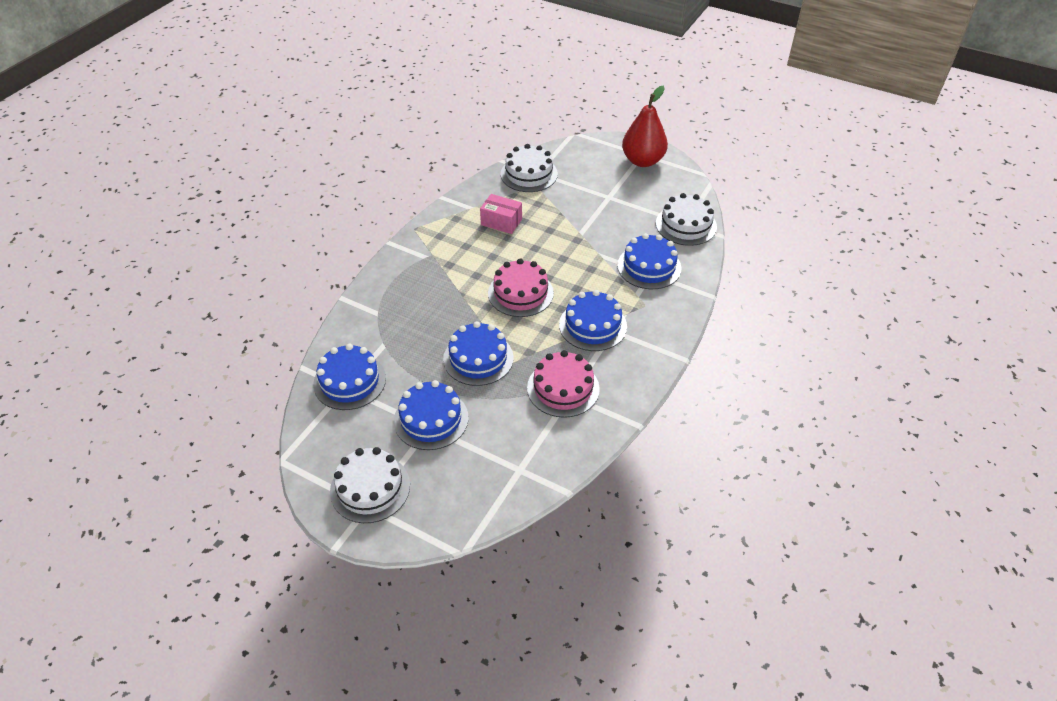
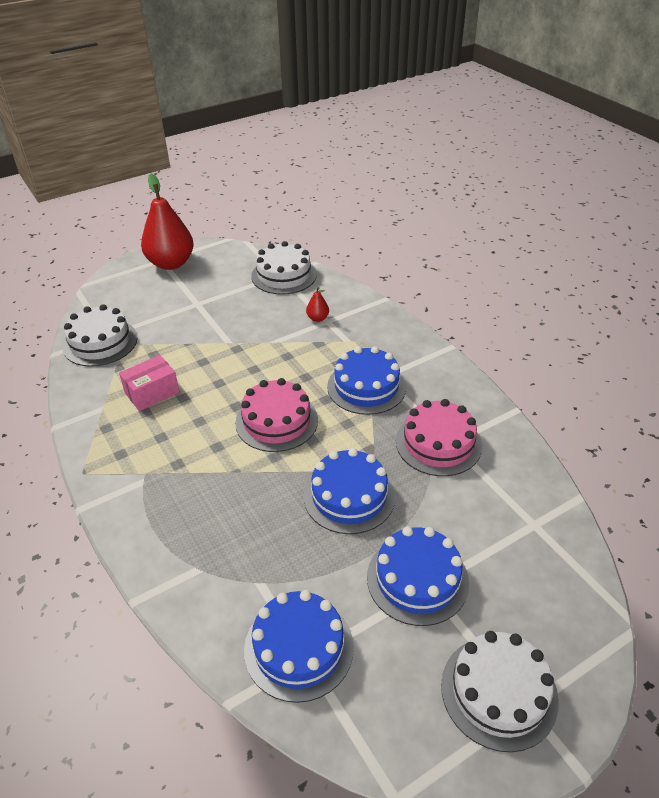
camera: 60 degrees left, 5 degrees down
(649, 267) = (317, 318): blue cake -> red pear

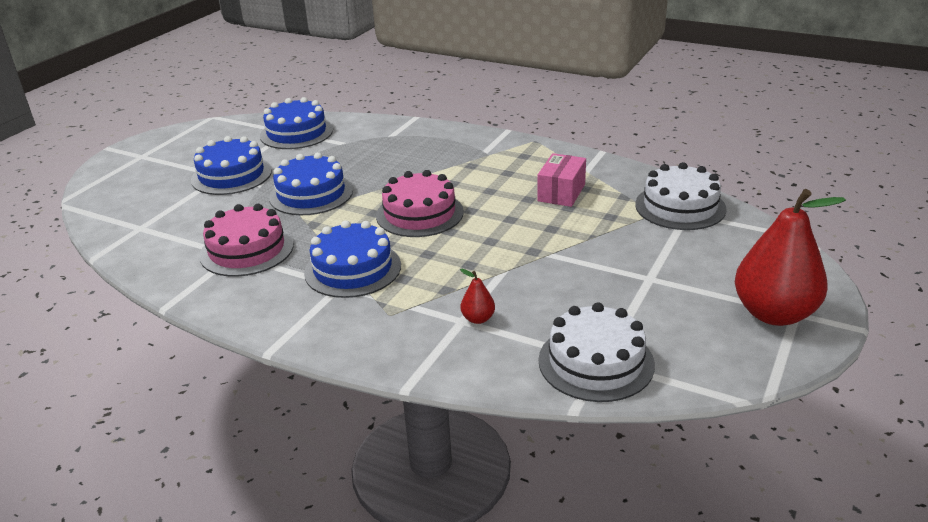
camera: 150 degrees right, 10 degrees down
(499, 692) = (161, 155): white cake -> none

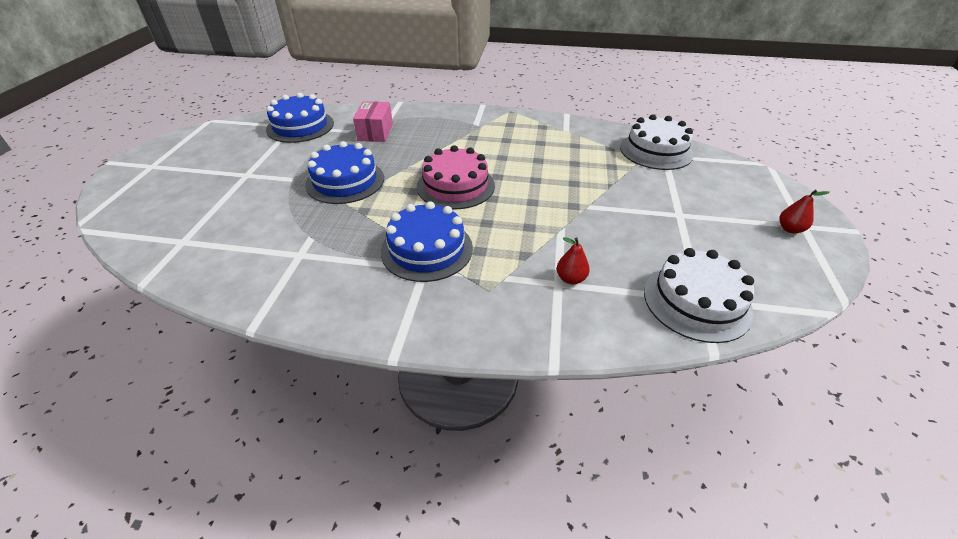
camera: 20 degrees left, 10 degrees up
(231, 175) = (256, 173): blue cake -> none
(247, 250) = (311, 247): pink cake -> none
(561, 193) = (560, 151): pink box -> pink box (375, 132)
(774, 313) = (790, 229): red pear -> red pear, size x0.41

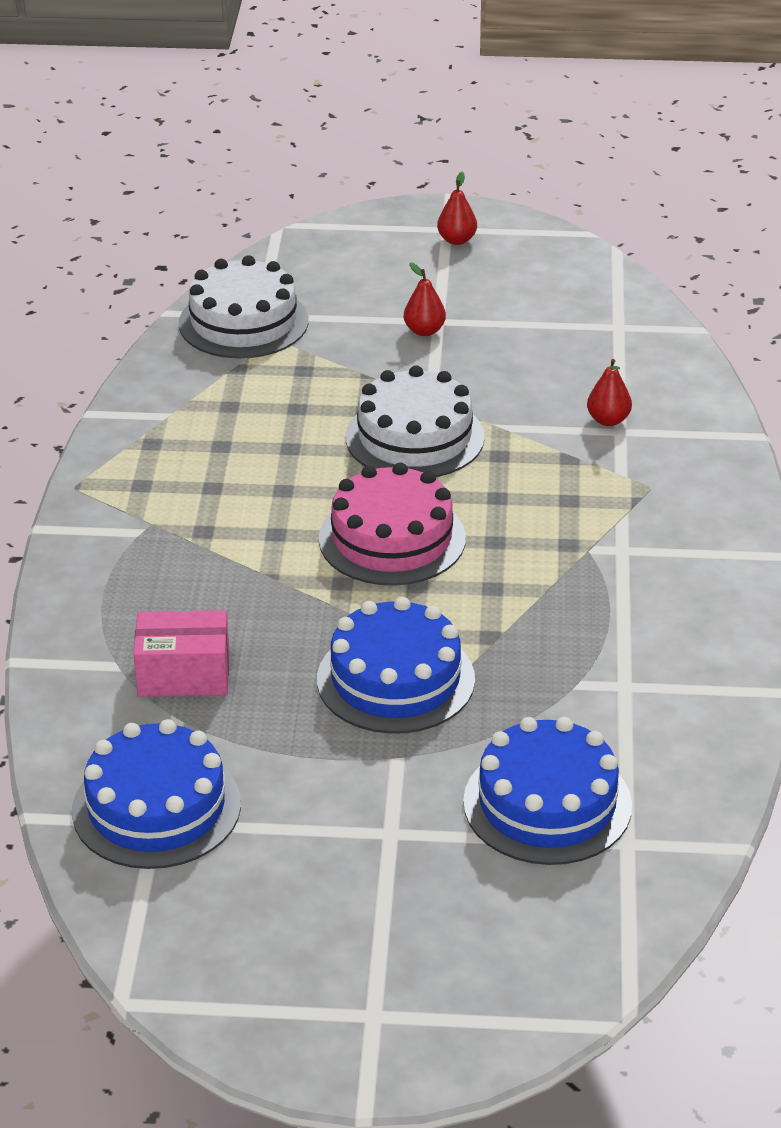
camera: 95 degrees left, 5 degrees down
(427, 249) = (578, 552): blue cake -> blue cake (547, 804)
(665, 208) = (424, 331): none -> red pear
(697, 301) = (623, 329): white cake -> white cake (414, 437)

